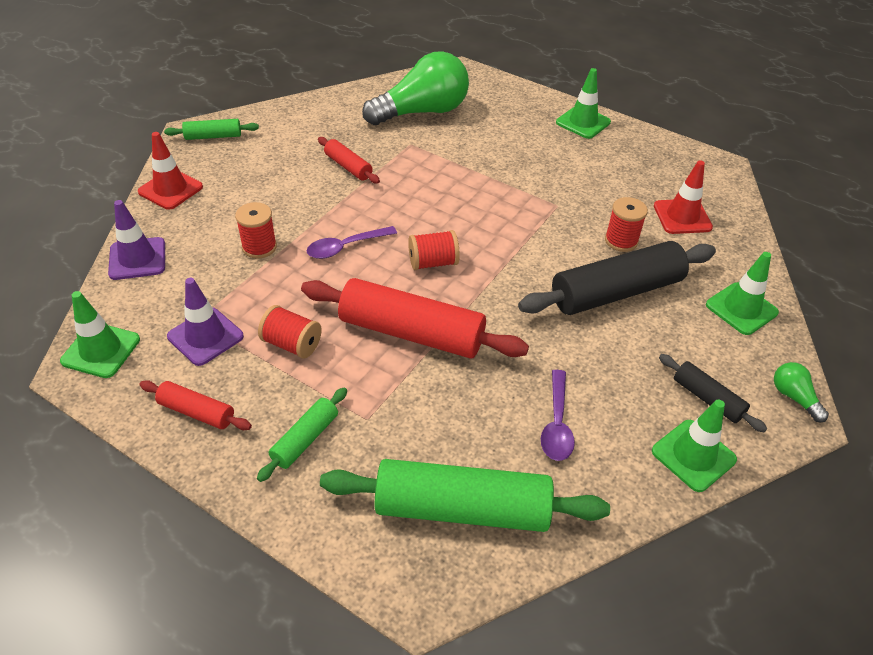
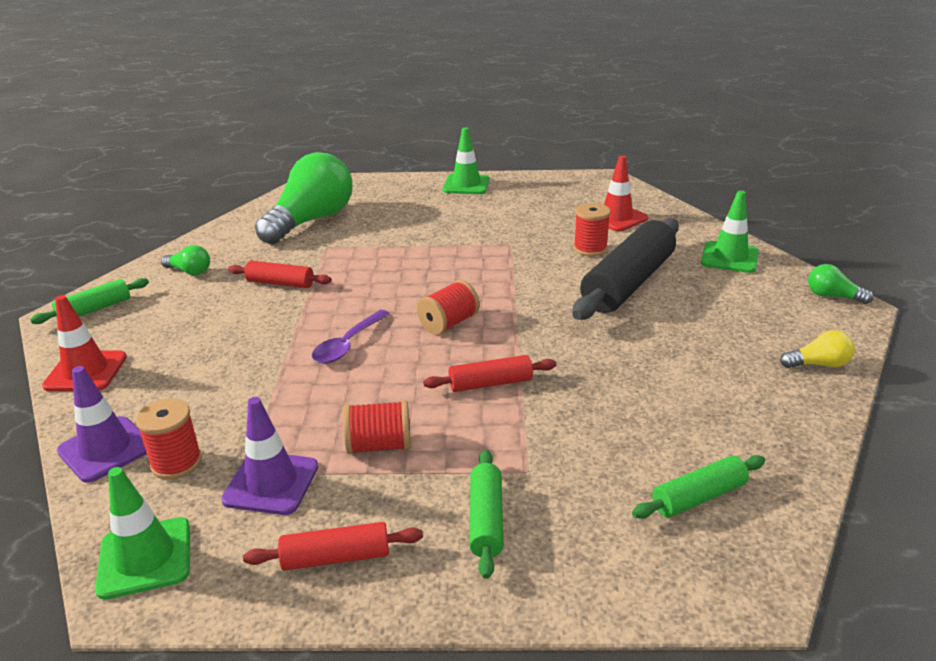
camera: 30 degrees left, 15 degrees down
(259, 247) = (251, 380): red spool -> red spool (176, 463)
(297, 127) = (189, 271): none -> green light bulb
(411, 333) = (490, 383): red rolling pin -> red rolling pin, size x0.49
(462, 509) = (698, 497): green rolling pin -> green rolling pin, size x0.49
(557, 424) = (695, 393): purple spoon -> none
(693, 455) = (818, 364): green traffic cone -> yellow light bulb
(707, 398) = (780, 323): black rolling pin -> none

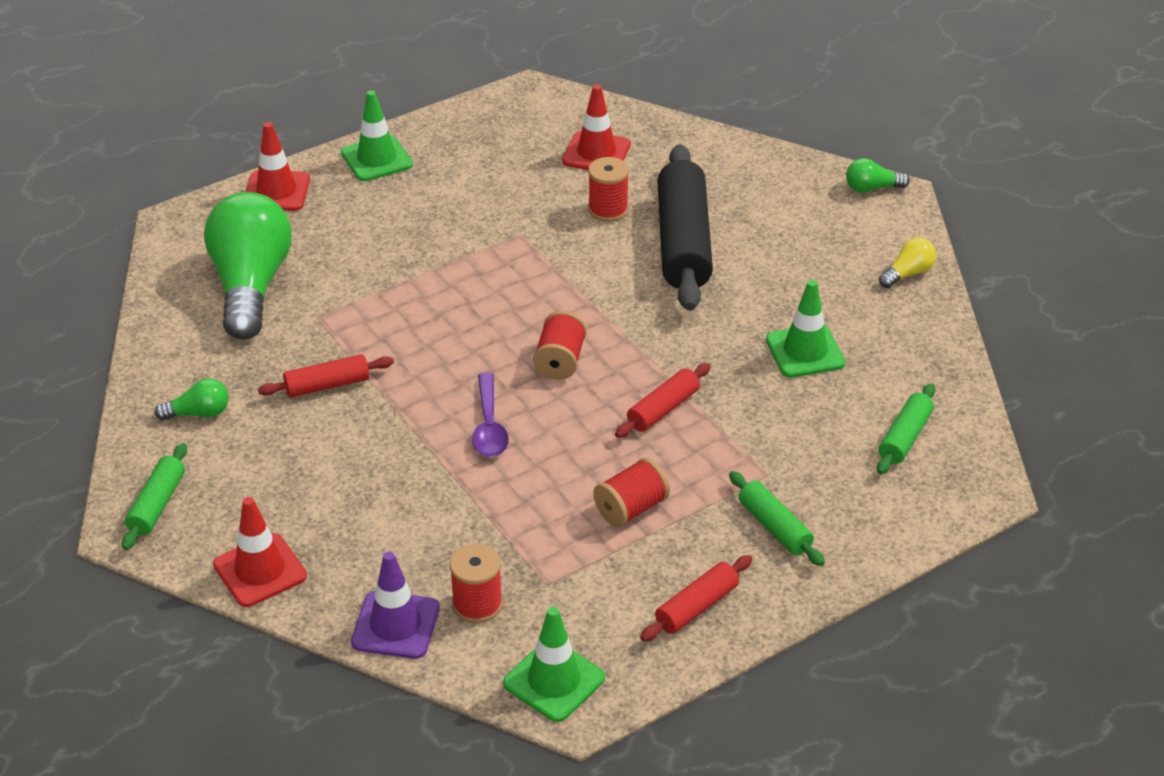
camera: 35 degrees left, 10 degrees up
(271, 483) = (580, 581): purple traffic cone -> none
(388, 184) = (276, 191): none -> red traffic cone
(729, 258) = (750, 171): green traffic cone -> green traffic cone (805, 351)

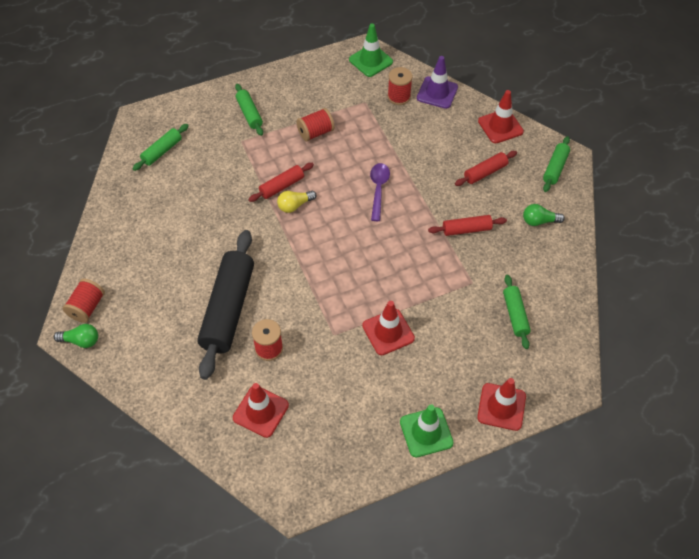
camera: 170 degrees left, 15 degrees up
(251, 286) = (515, 315): green light bulb -> green rolling pin
(441, 245) = (388, 332): none -> red traffic cone
(560, 361) = (330, 226): red spool -> red spool (87, 307)
(696, 607) = (299, 82): red rolling pin -> red rolling pin (485, 172)
(805, 351) = (189, 212): green traffic cone -> none
(908, 273) = (99, 260): yellow light bulb -> yellow light bulb (295, 205)

